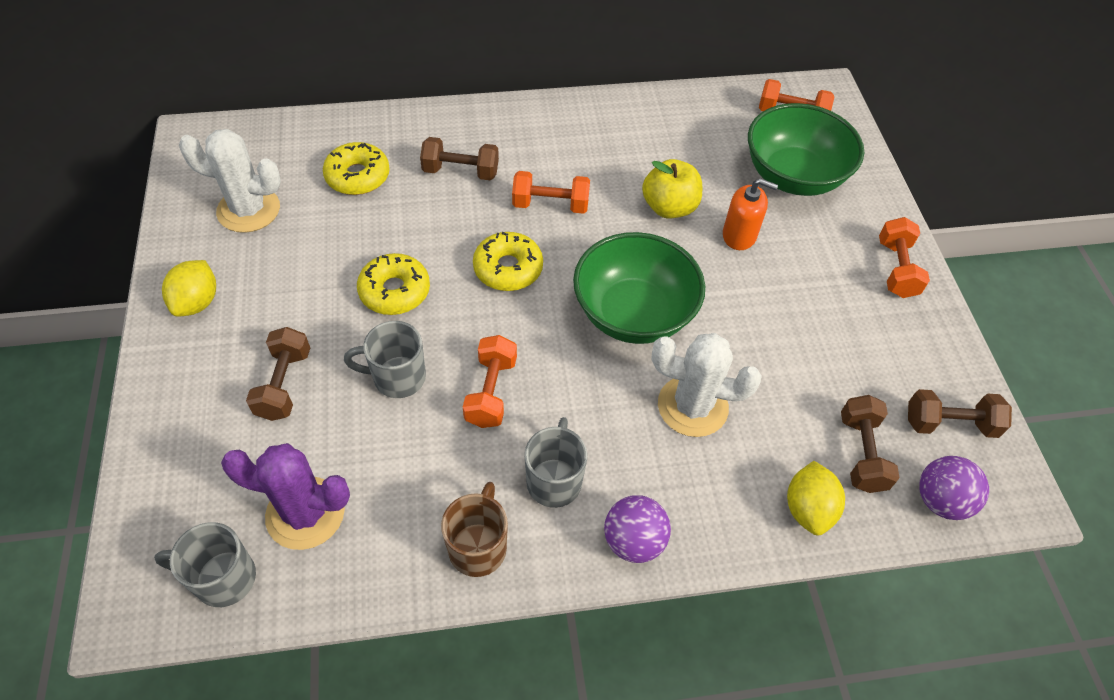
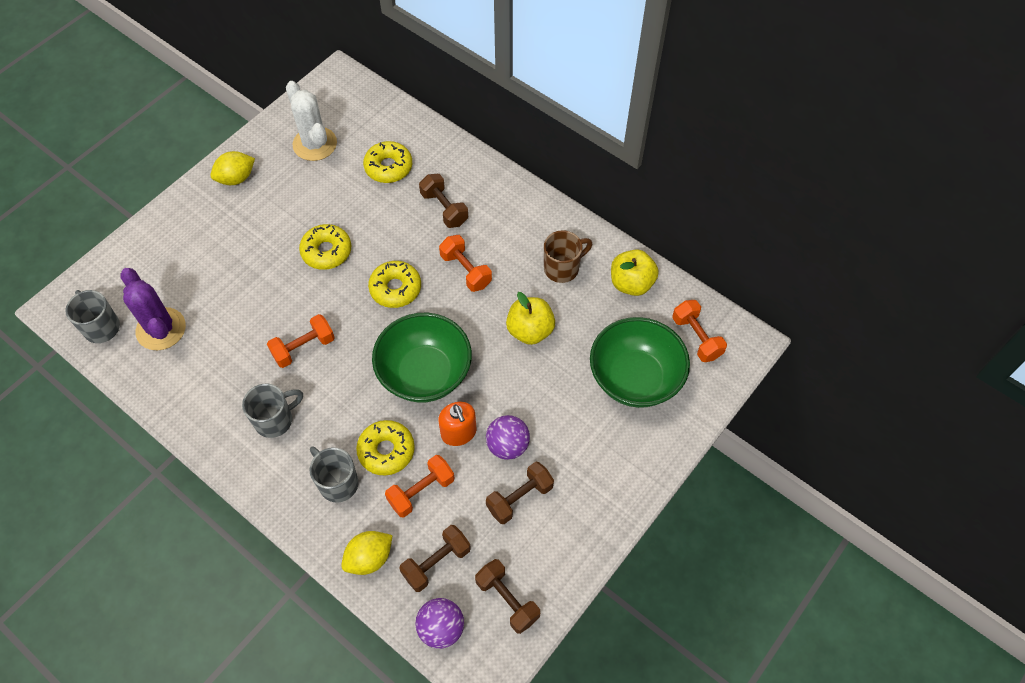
camera: 50 degrees right, 5 degrees up
(284, 384) = (223, 257): brown dumbbell -> brown dumbbell (519, 498)
(397, 377) = (273, 299): grey mug -> grey mug (337, 483)
(478, 547) = (206, 416): brown mug -> brown mug (562, 268)
(633, 541) = (271, 484): purple ball -> purple ball (507, 445)
(692, 406) = (386, 451): white cactus -> yellow donut
(693, 113) = (631, 283): none -> yellow apple
(739, 235) = (547, 384): orange soap dispenser -> orange soap dispenser (458, 432)
(896, 269) = (613, 491): orange dumbbell -> orange dumbbell (421, 491)

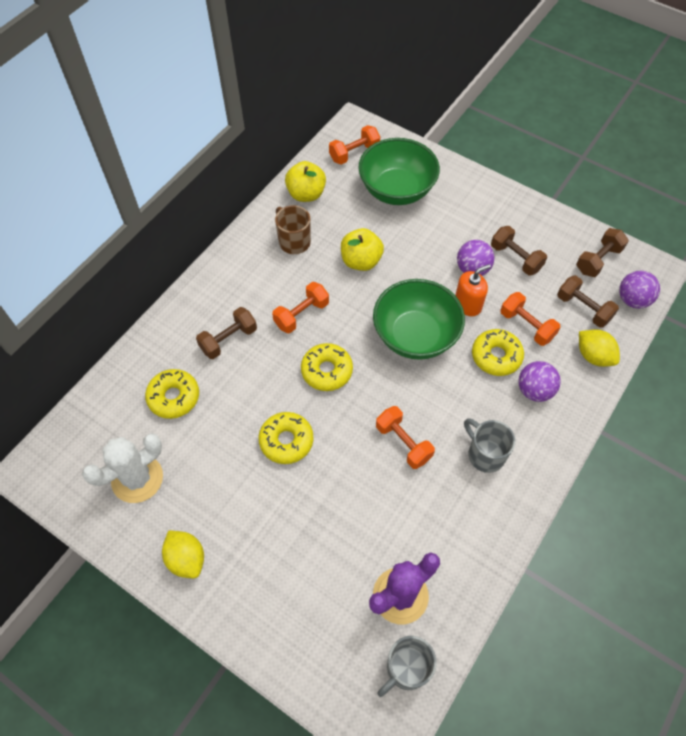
camera: 95 degrees left, 0 degrees up
(337, 483) = (534, 390): grey mug -> purple ball

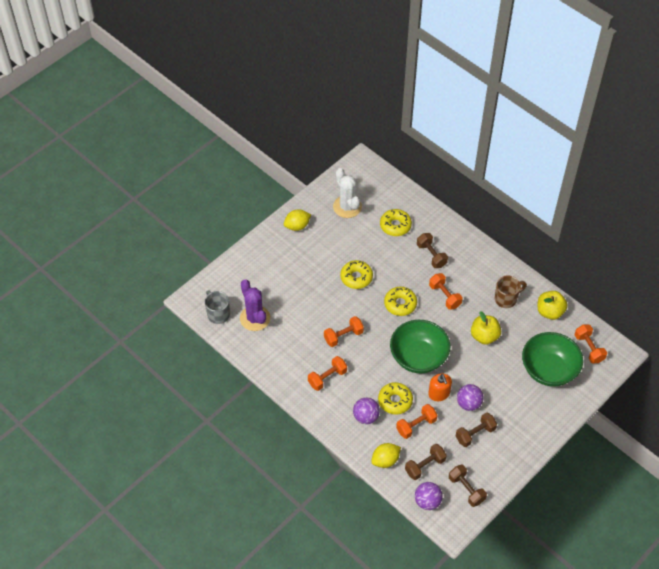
camera: 100 degrees right, 5 degrees down
(485, 454) = (327, 378): grey mug -> orange dumbbell

